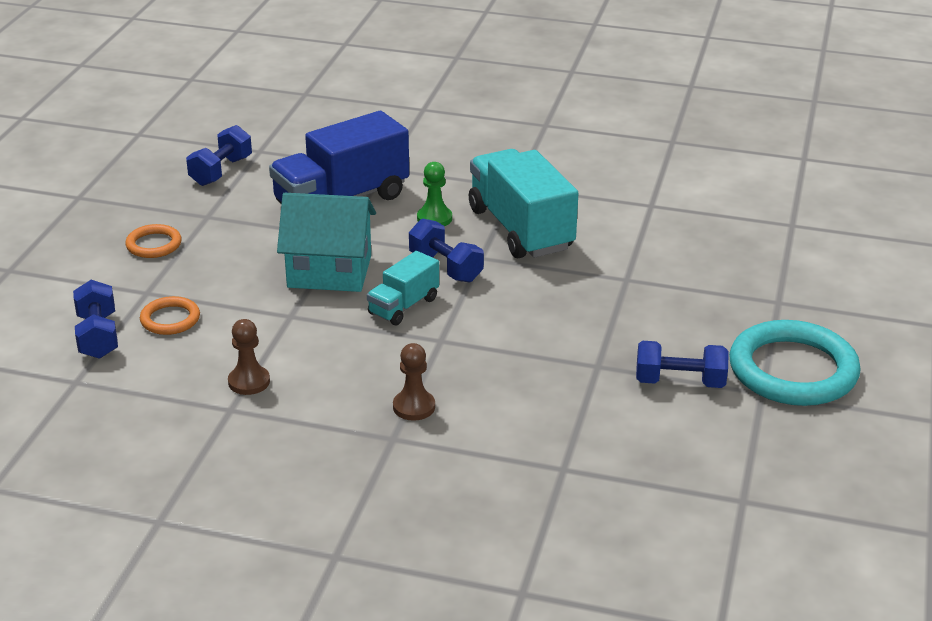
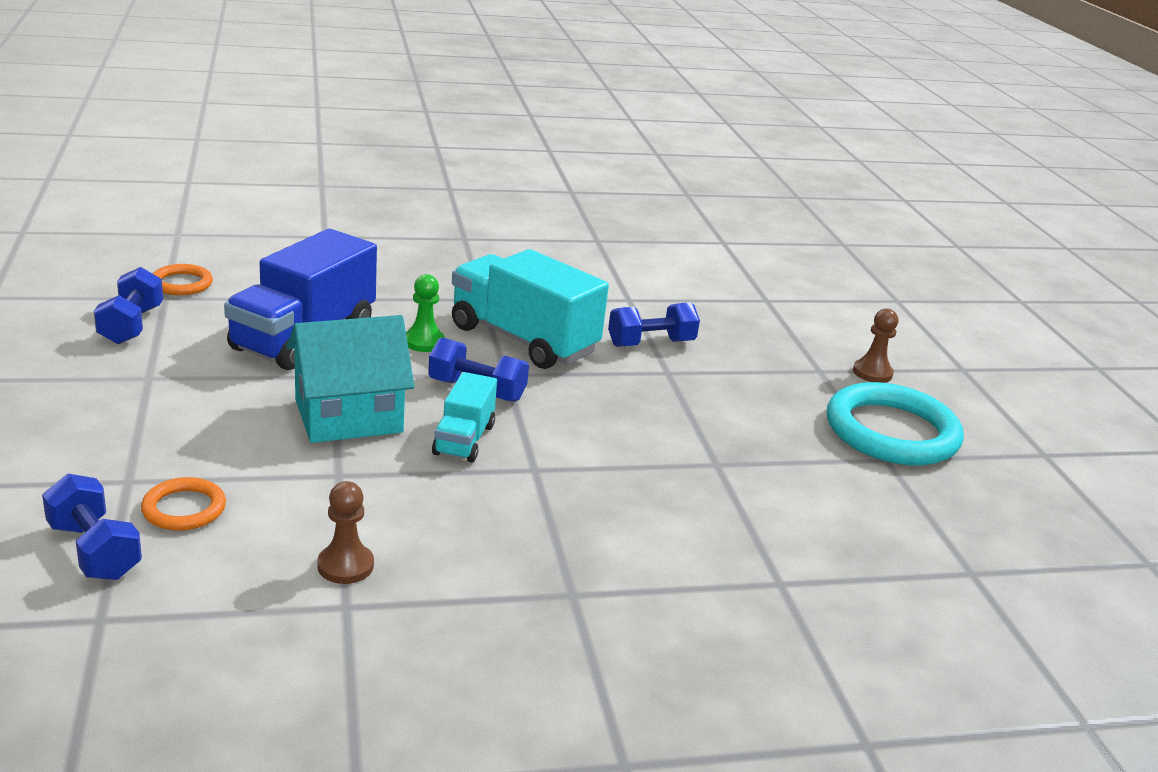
camera: 30 degrees left, 5 degrees down
(154, 245) = (98, 421): orange ring -> orange ring (181, 284)
(414, 407) = (566, 551): brown pawn -> brown pawn (872, 373)
(679, 382) = (806, 464): blue dumbbell -> blue dumbbell (651, 343)

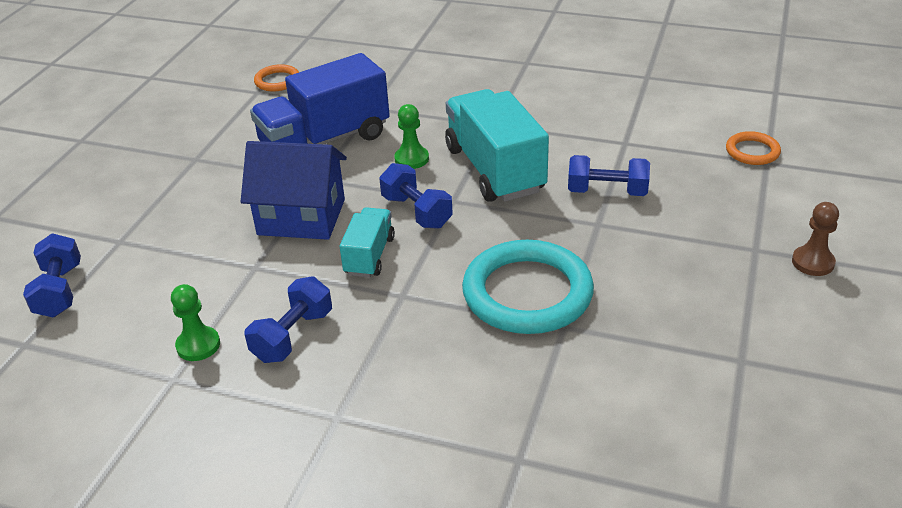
camera: 35 degrees right, 10 degrees up
(131, 325) = (217, 113): blue dumbbell -> blue dumbbell (293, 336)
(184, 509) = (135, 271): orange ring -> orange ring (752, 151)
(345, 566) = (198, 345): brown pawn -> green pawn
(348, 416) = (301, 217): turquoise house -> blue house
(464, 440) = (369, 256): turquoise truck -> turquoise truck turned 150 degrees clockwise
(891, 432) = (774, 332): turquoise ring -> turquoise ring (527, 293)

